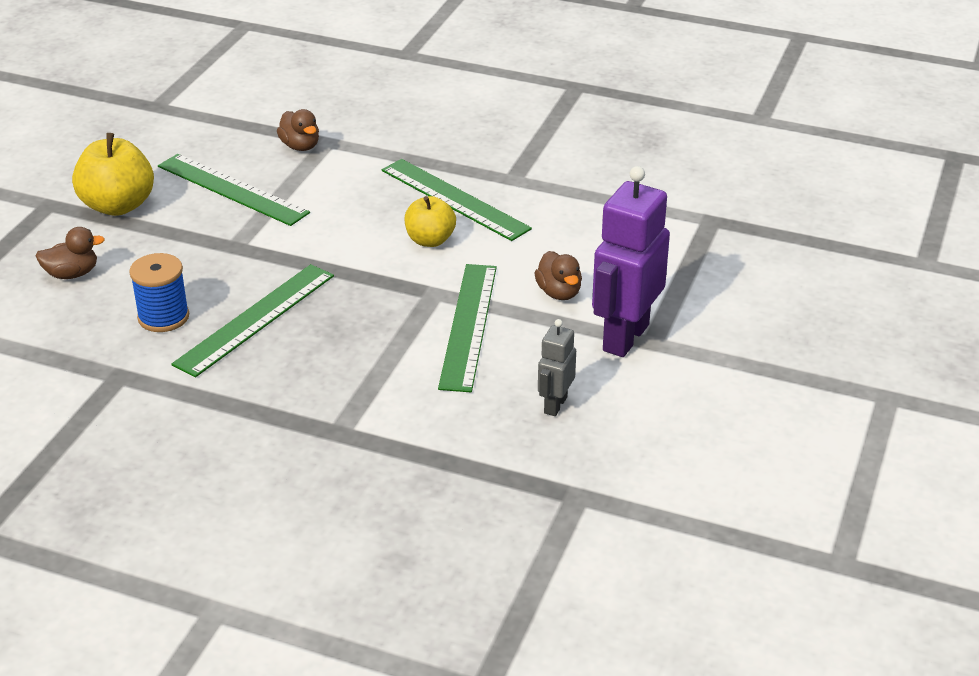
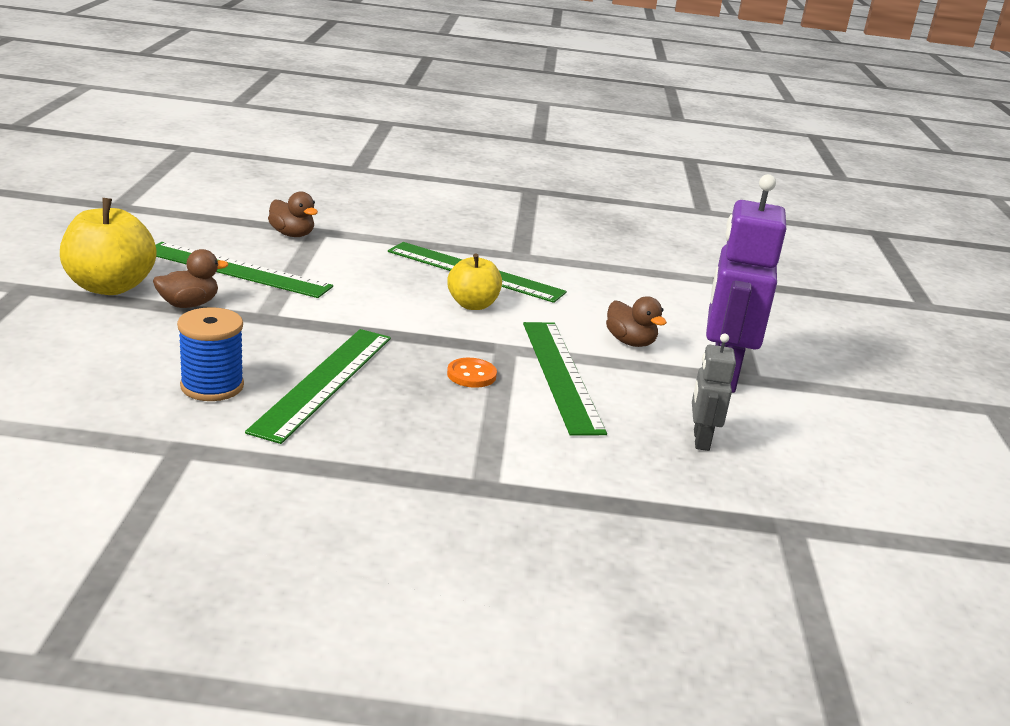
camera: 20 degrees left, 10 degrees down
(72, 274) = (78, 350): brown duck -> brown duck (189, 304)
(386, 320) = (471, 375): none -> orange button

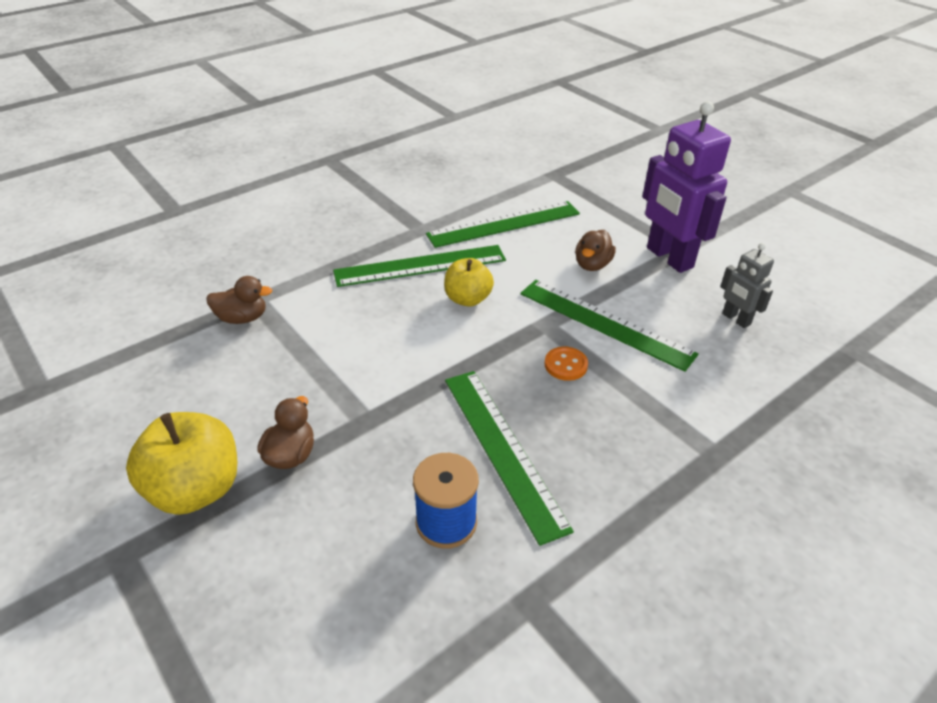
camera: 40 degrees left, 15 degrees up
(237, 270) = (264, 388): green ruler -> green ruler (504, 224)
(630, 342) = (592, 265): brown duck -> brown duck turned 105 degrees clockwise

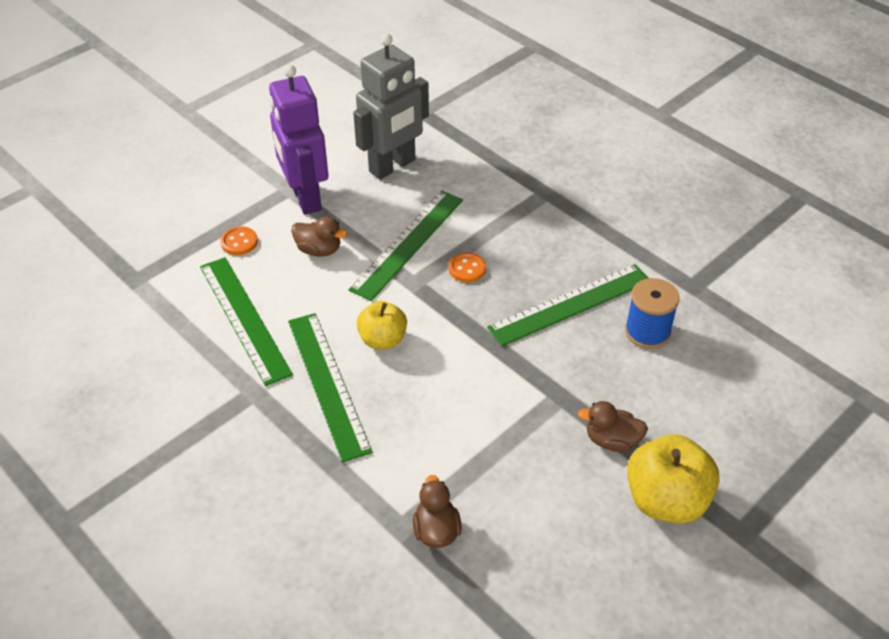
camera: 95 degrees left, 5 degrees up
(600, 221) = (239, 242): none -> orange button
(669, 258) = (305, 198): purple robot -> purple robot turned 105 degrees clockwise
(735, 319) = (393, 166): grey robot -> grey robot, size x1.96

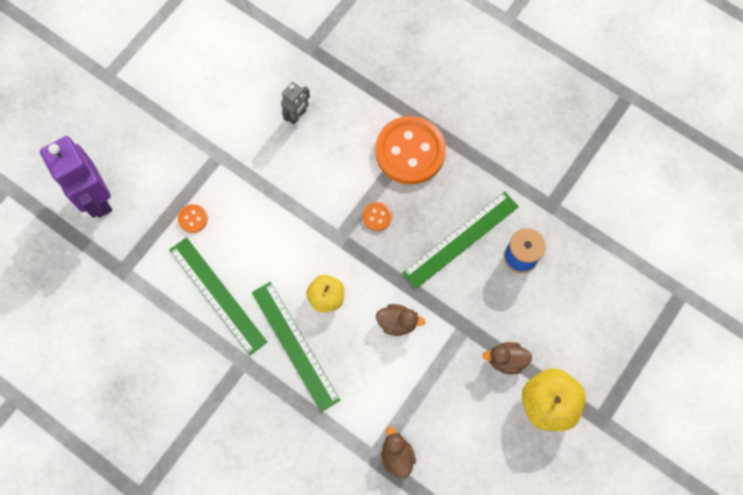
camera: 10 degrees left, 25 degrees up
(305, 198) = (234, 163): purple robot -> purple robot (96, 199)
(319, 250) = (258, 216): brown duck -> brown duck (397, 323)
(393, 166) = (297, 115): grey robot -> grey robot, size x0.51
(408, 243) = (326, 198): green ruler -> none
(521, 213) = (410, 151): none -> orange button

